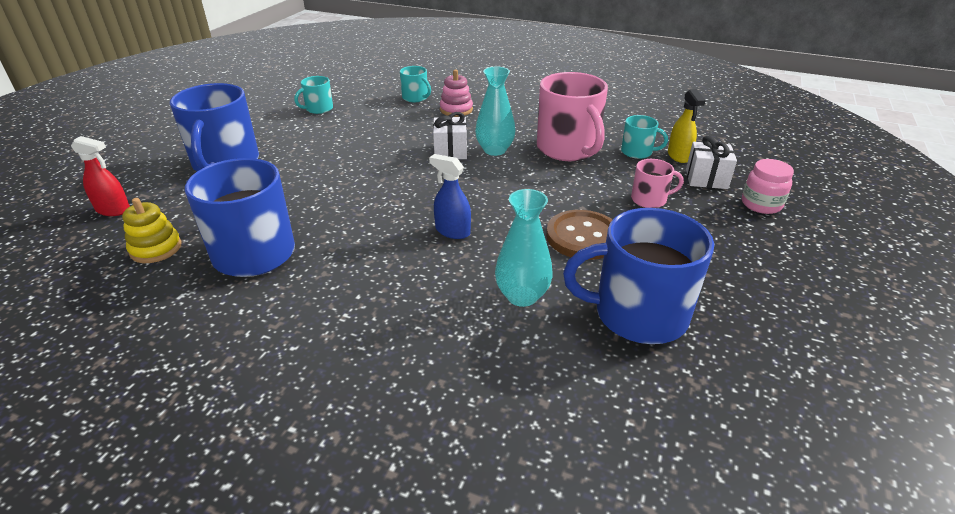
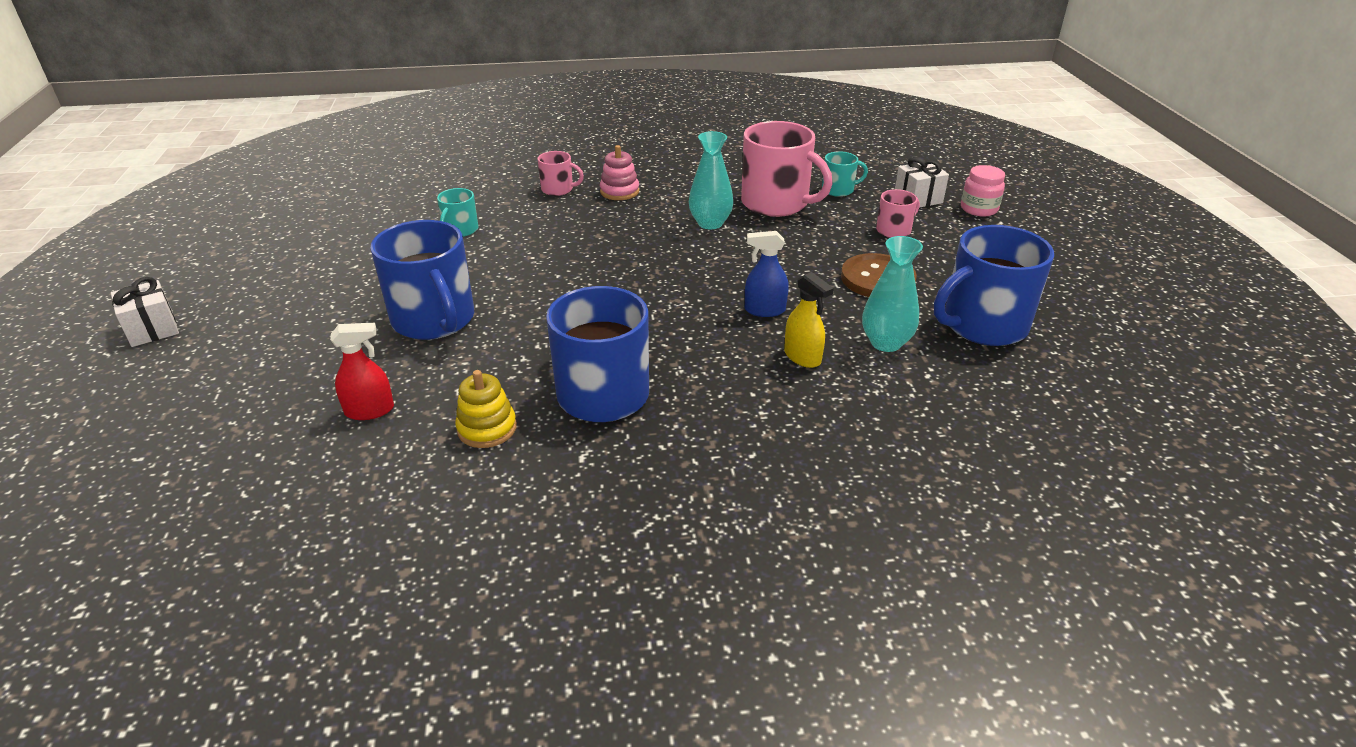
camera: 30 degrees left, 0 degrees up
(415, 98) = (558, 189): turquoise mug -> pink mug
(450, 151) = (668, 236): white gift -> white gift (152, 329)
(679, 156) = (876, 184): yellow spray bottle -> yellow spray bottle (802, 357)

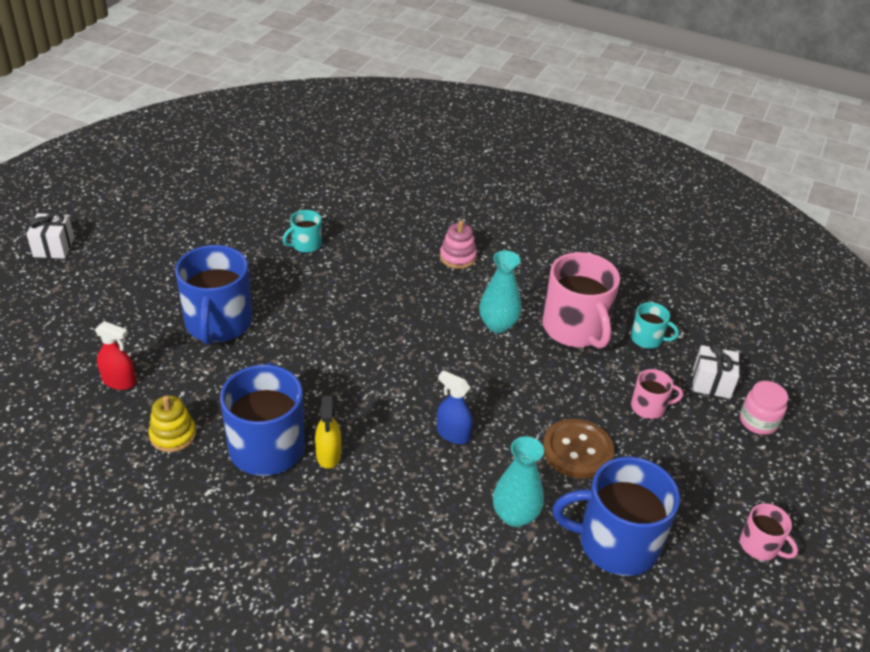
camera: 30 degrees right, 5 degrees up
(558, 189) = (412, 234): pink mug -> pink mug (760, 546)
(802, 357) = (436, 493): yellow spray bottle -> yellow spray bottle (328, 455)

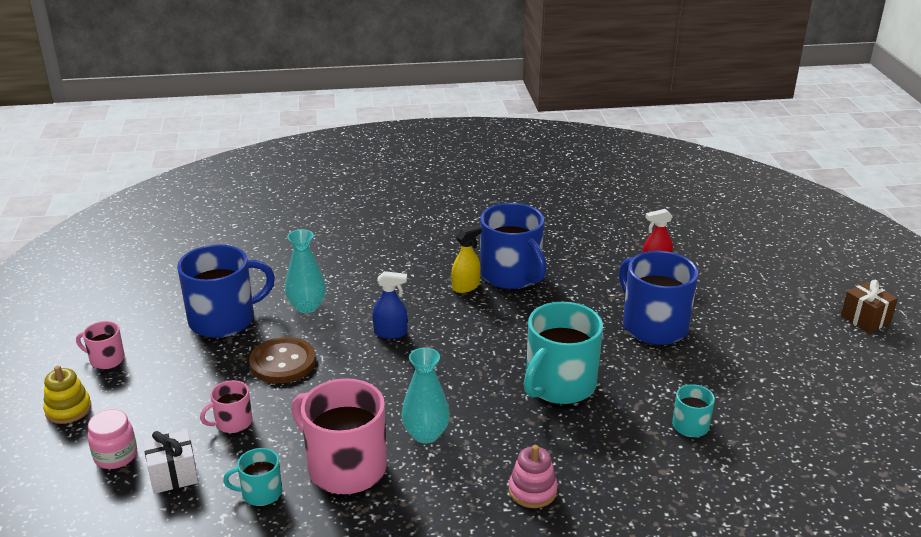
camera: 150 degrees right, 10 degrees down
(54, 247) = (865, 319): white gift -> brown gift
(173, 435) = (577, 257): yellow stacking toy -> yellow stacking toy (68, 409)
(328, 455) = (466, 286): yellow spray bottle -> yellow spray bottle turned 90 degrees clockwise
(359, 313) = (559, 385): none -> turquoise mug

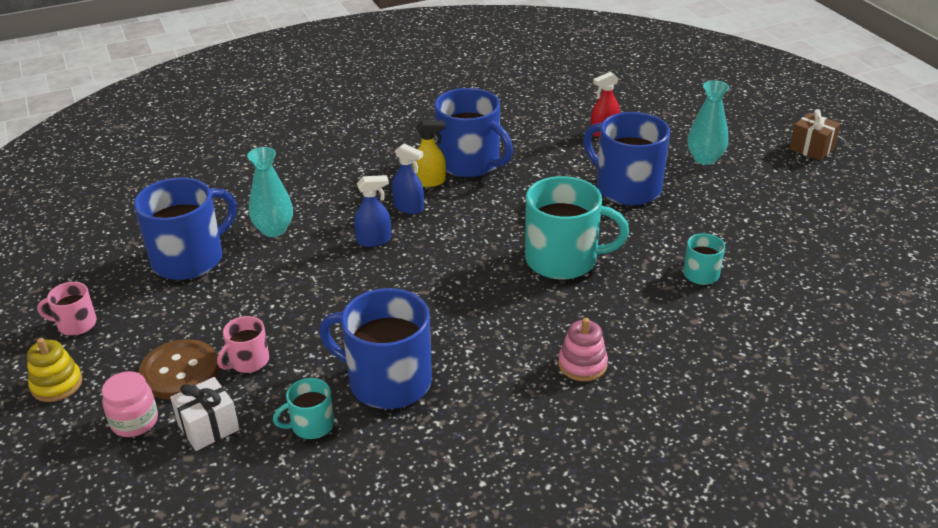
camera: 15 degrees left, 5 degrees up
(282, 362) = (274, 290): brown button -> brown button (180, 371)
(345, 467) = (388, 381): pink mug -> blue mug
(425, 434) = (454, 332): turquoise vase -> turquoise vase (705, 159)
(436, 308) = (409, 207): none -> blue spray bottle
(466, 286) = (429, 182): yellow spray bottle -> yellow spray bottle turned 45 degrees clockwise
(559, 385) = (563, 260): turquoise mug -> turquoise mug turned 105 degrees counterclockwise

